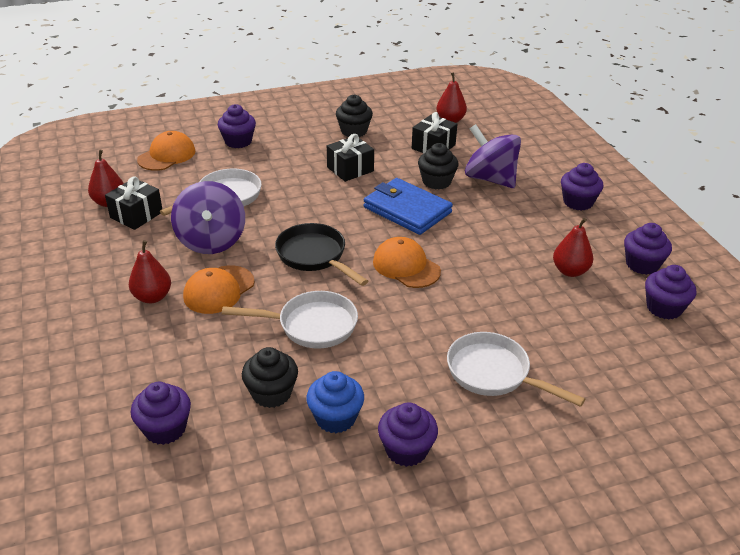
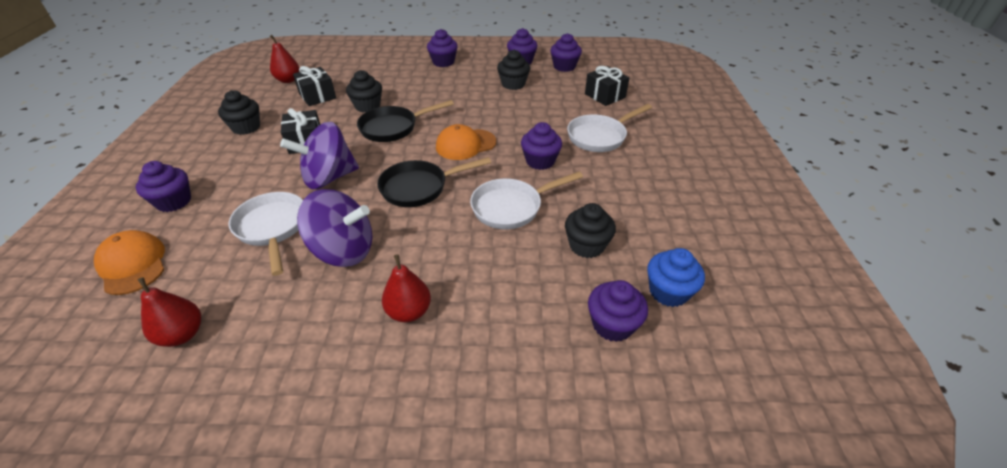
camera: 70 degrees left, 5 degrees up
(136, 215) = (237, 309): black gift -> black gift (605, 96)
(218, 290) = (429, 257): orange cap -> none
(311, 325) = (511, 207): white pan -> white pan turned 135 degrees counterclockwise
(335, 418) = (624, 215): blue cupcake -> blue cupcake (668, 292)
(406, 450) = (663, 189): purple cupcake -> purple cupcake (540, 161)
(407, 210) = (393, 128): blue wallet -> black pan
(490, 179) = (386, 84): purple spinning top -> purple spinning top (329, 178)
(570, 271) = (513, 84): red pear -> black cupcake

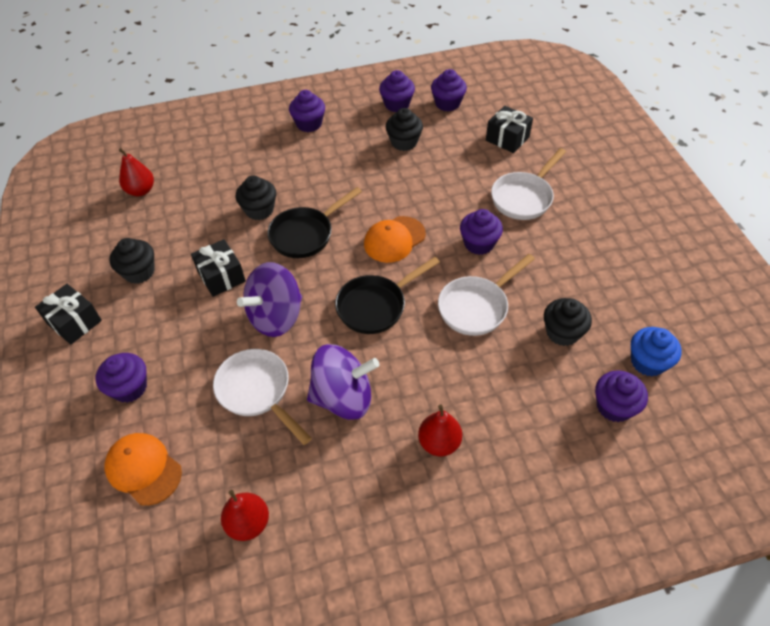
camera: 15 degrees left, 10 degrees up
(317, 96) = (192, 208): black gift -> black gift (74, 322)

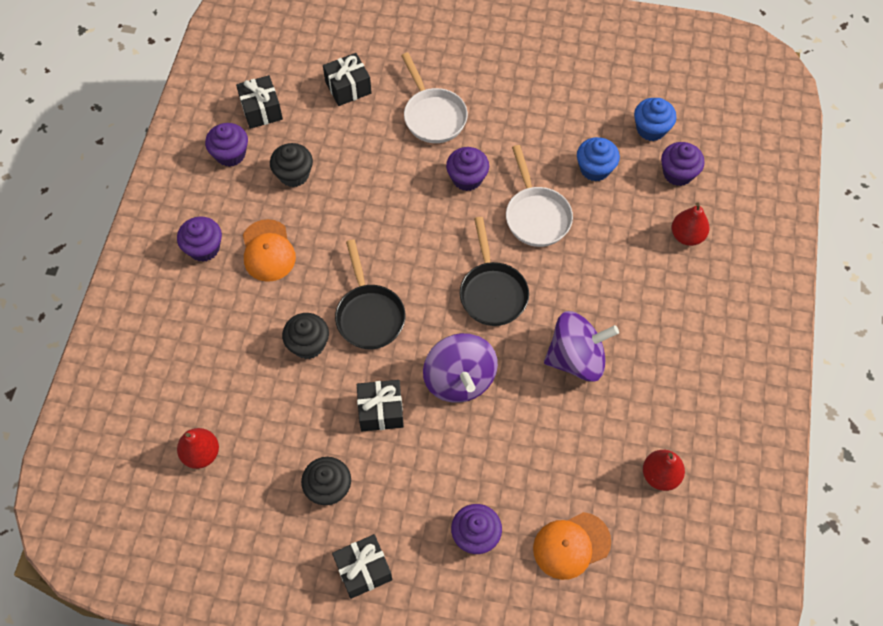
camera: 65 degrees left, 10 degrees up
(257, 391) = (536, 425): white pan -> none
(343, 397) = (576, 358): purple spinning top -> purple spinning top turned 60 degrees clockwise
(394, 239) = (422, 242): orange cap -> orange cap (268, 251)
(439, 442) = (652, 306): red pear -> red pear (687, 236)
(447, 103) = (261, 110): purple cupcake -> black gift
(562, 332) = (595, 169): black cupcake -> blue cupcake

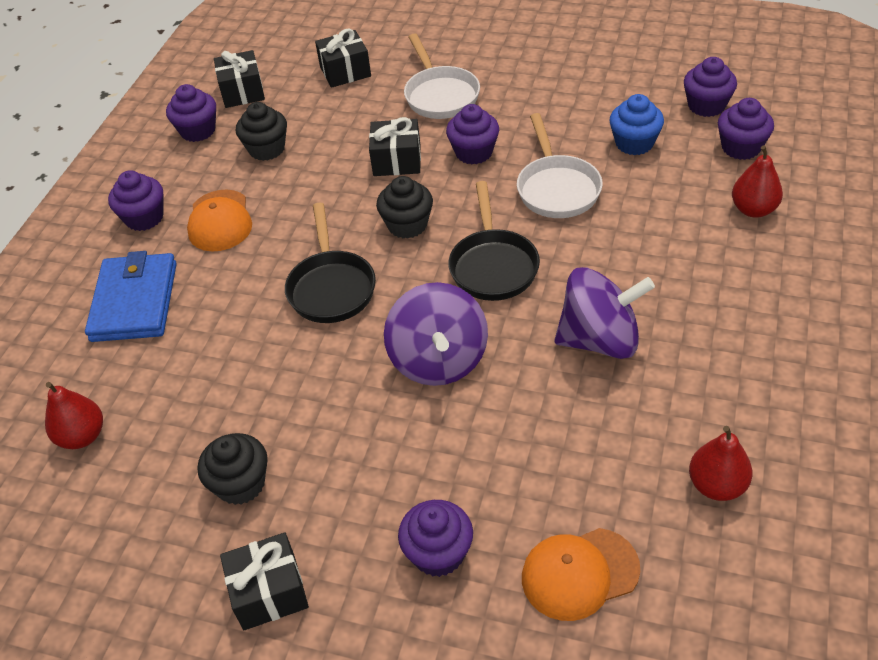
camera: 10 degrees right, 15 degrees down
(214, 331) = (134, 301): none -> blue wallet
(308, 344) = (248, 317): black cupcake -> black cupcake (407, 225)
(381, 411) = (328, 394): black gift -> black gift (397, 161)
(651, 129) = (706, 105): blue cupcake -> purple cupcake

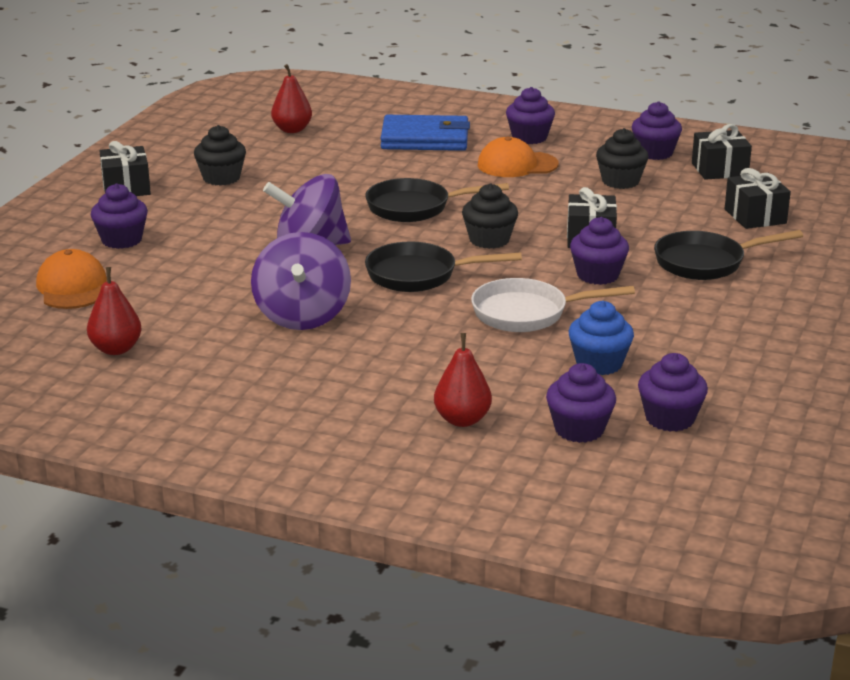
camera: 90 degrees right, 20 degrees down
(440, 95) = (706, 263): white pan -> black pan

